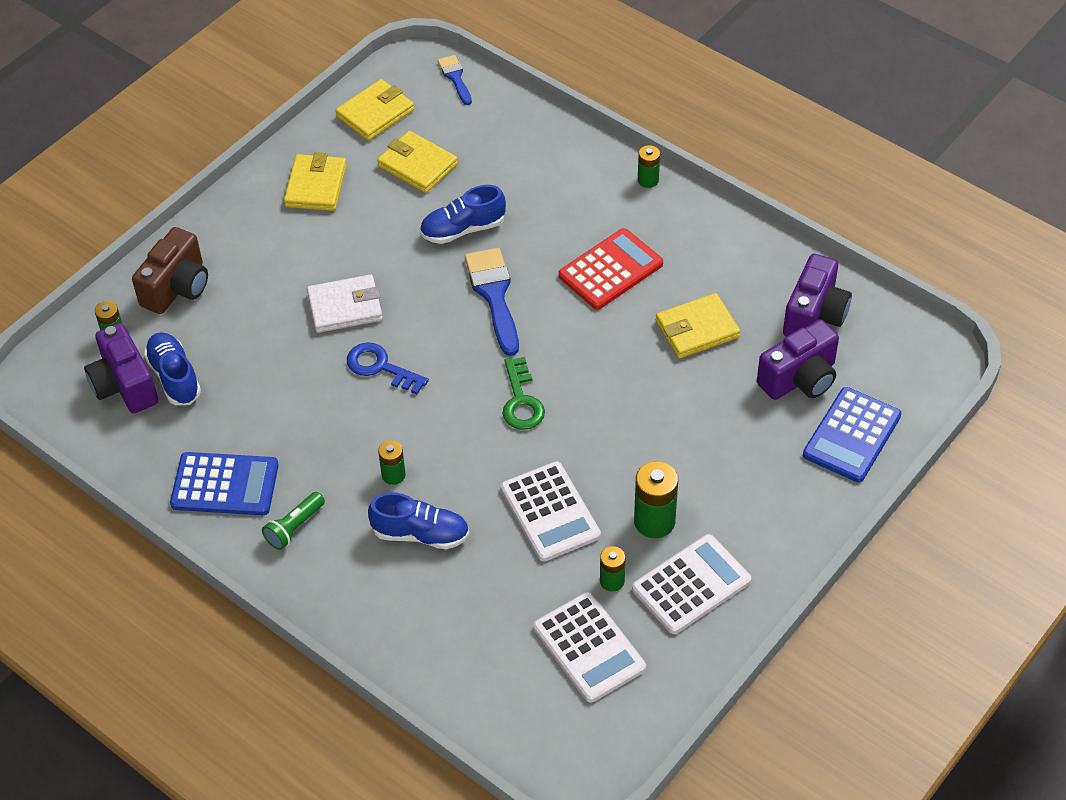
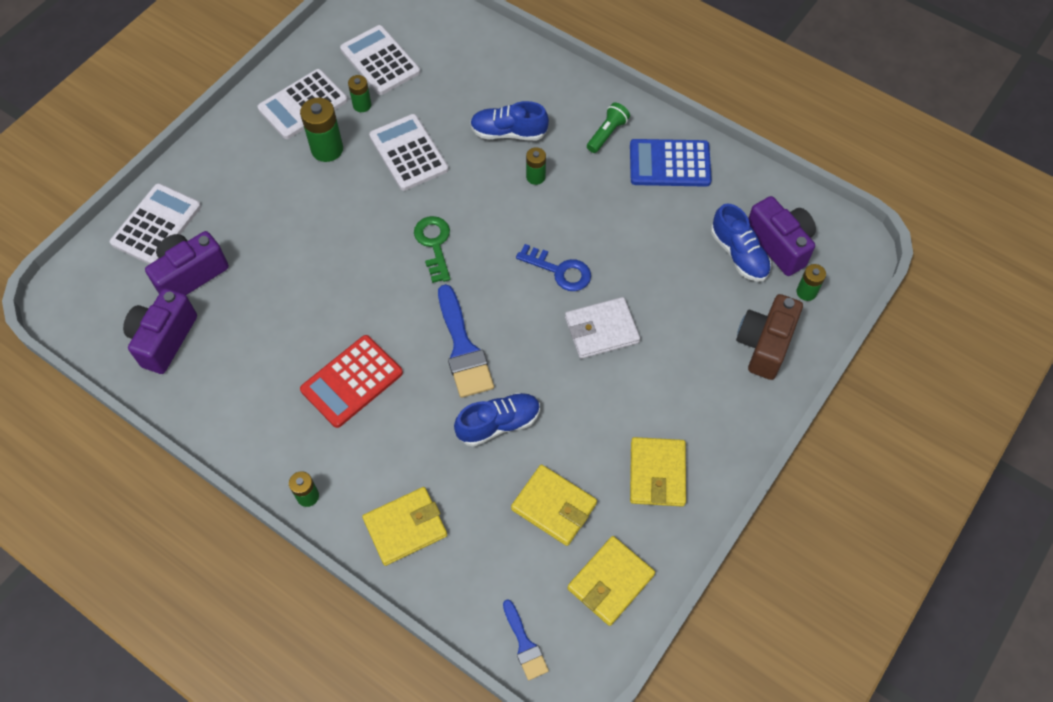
camera: 175 degrees right, 10 degrees up
(697, 329) = (275, 320): yellow wallet -> yellow wallet (405, 527)
(851, 435) = (156, 225): blue calculator -> white calculator

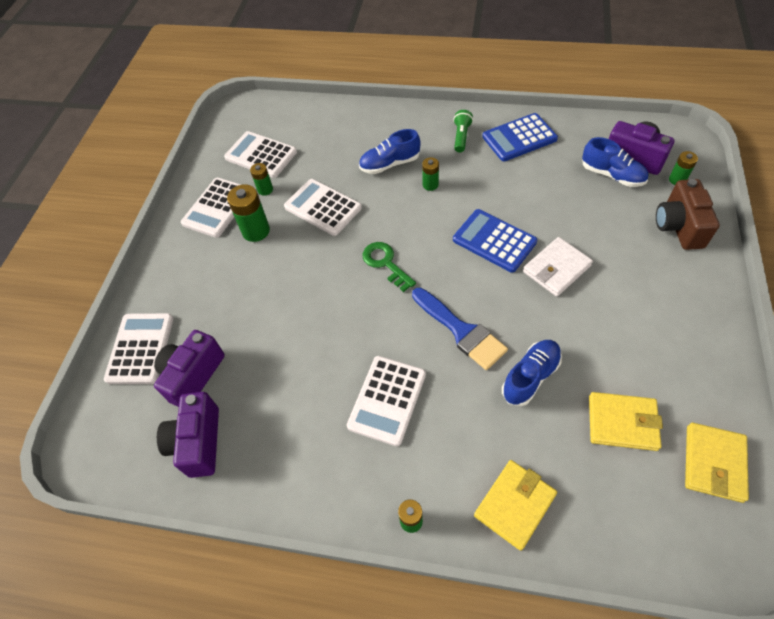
camera: 20 degrees left, 5 degrees down
(352, 381) = (387, 400): red calculator -> white calculator
(524, 644) = (688, 559): blue brush -> none
(559, 271) = (494, 241): blue key -> blue calculator
(657, 473) = (679, 356): yellow wallet -> none

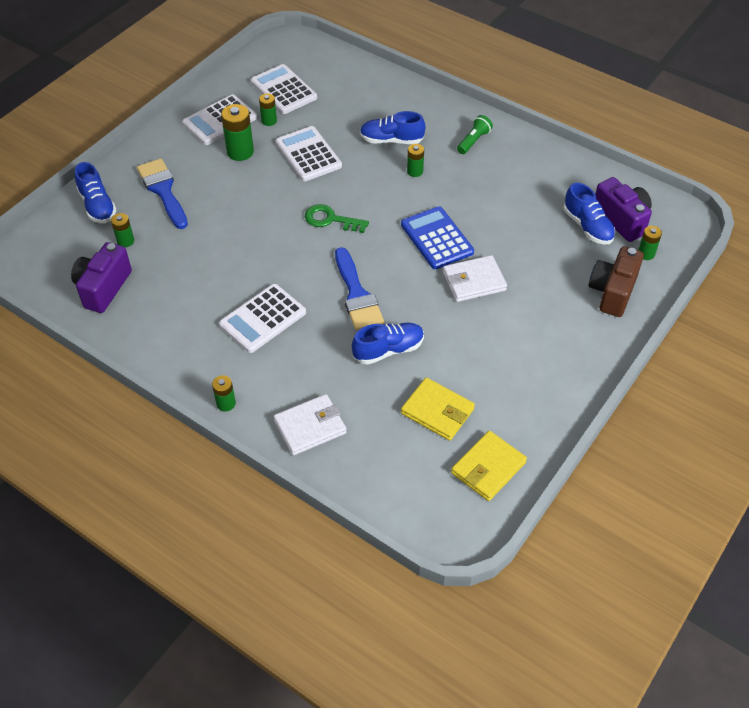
camera: 20 degrees right, 5 degrees down
(140, 348) = (97, 205): white calculator -> blue shoe
(193, 376) = (125, 241): purple camera -> green battery
(201, 303) = (163, 190): none -> blue brush
(385, 263) = (331, 219): green key -> green key turned 60 degrees counterclockwise
(514, 505) = (310, 427): yellow wallet -> white wallet
(519, 138) = (526, 162): blue calculator -> none

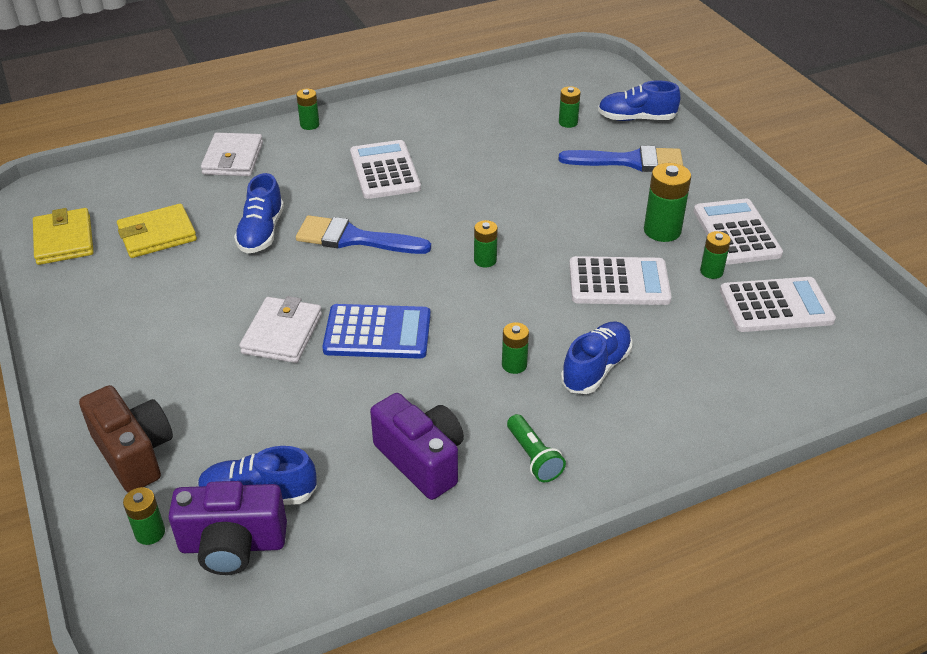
camera: 120 degrees right, 10 degrees down
(103, 288) = (513, 98): purple camera -> purple camera (421, 460)
(331, 219) = (485, 260): green key -> green battery

